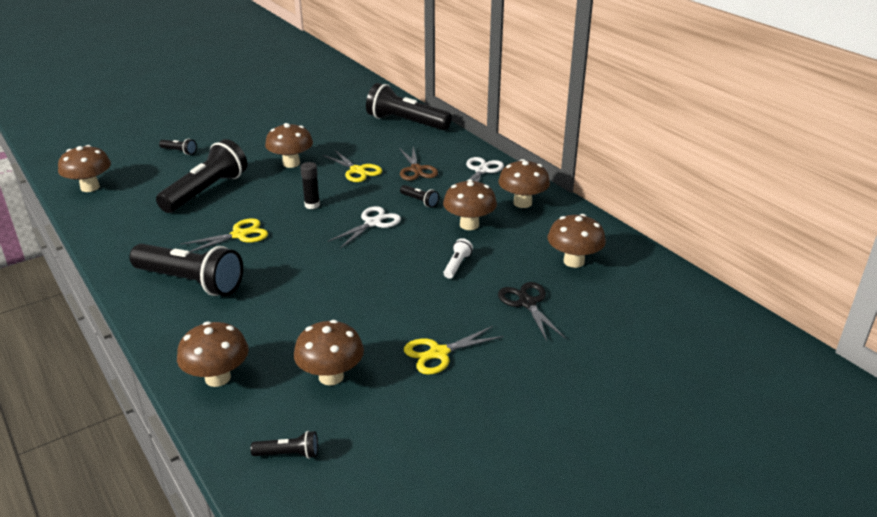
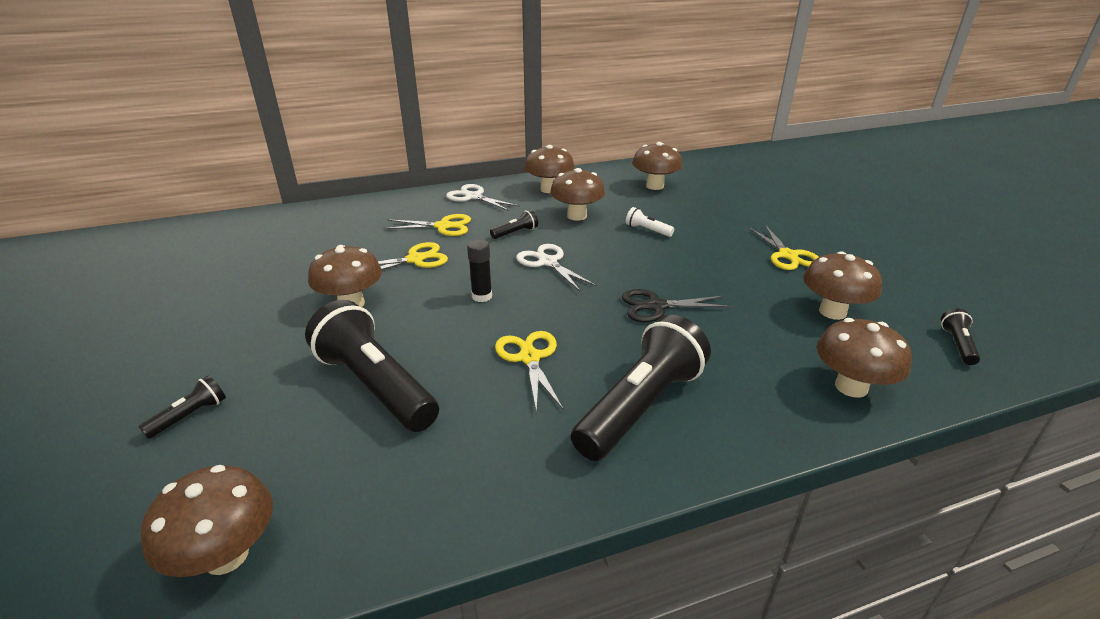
camera: 75 degrees left, 0 degrees up
(406, 122) = (318, 218): black flashlight -> none
(416, 169) = (443, 226): brown scissors -> yellow scissors
(527, 303) = (713, 211): black scissors -> black scissors (656, 306)

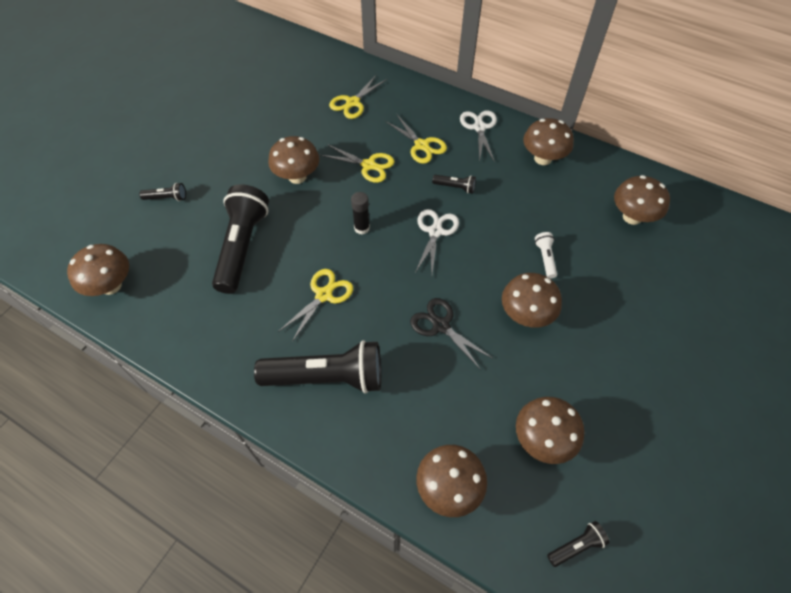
camera: 50 degrees right, 25 degrees up
(576, 216) = (519, 203): brown mushroom -> brown mushroom (526, 314)
(788, 255) = (606, 371): yellow scissors -> yellow scissors (353, 103)

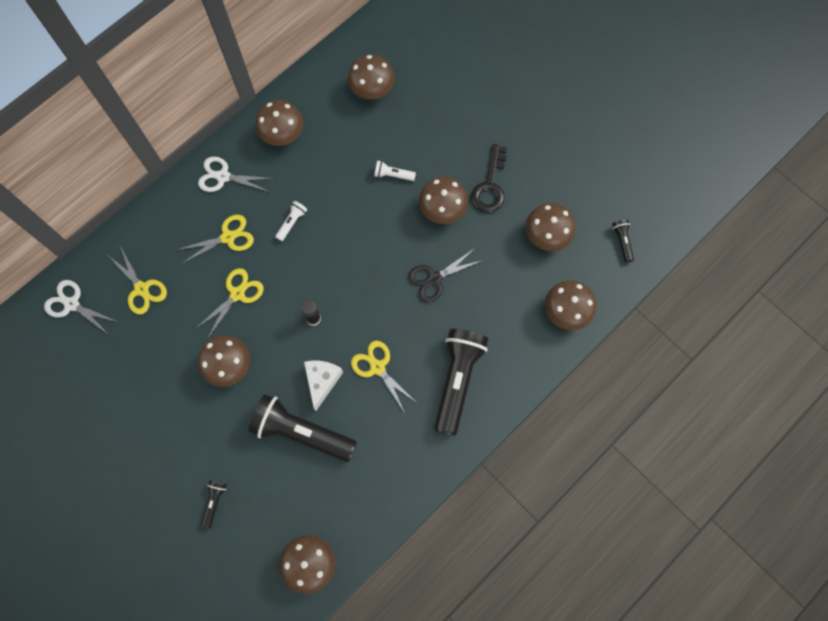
camera: 75 degrees left, 15 degrees up
(298, 250) = (322, 381): none -> white cheese
(435, 231) = (337, 255): white scissors -> white scissors (72, 304)
(455, 187) = (292, 222): black flashlight -> white flashlight
(579, 358) = (490, 185): none -> black key

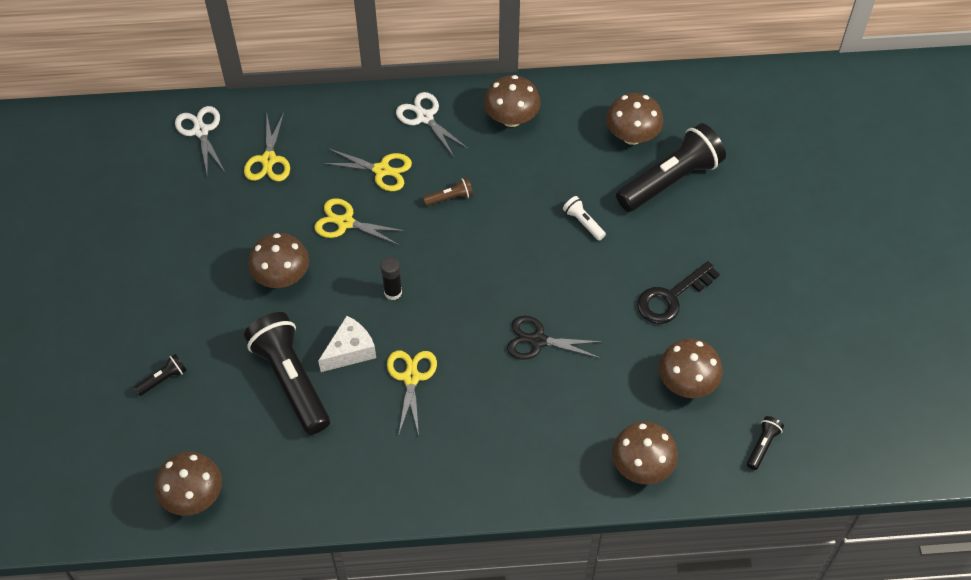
camera: 40 degrees right, 15 degrees down
(237, 294) = (345, 223): yellow scissors -> yellow scissors turned 150 degrees counterclockwise
(292, 222) = (450, 198): white flashlight -> brown flashlight
(442, 210) = (603, 286): brown mushroom -> none
(457, 380) = (475, 446): black flashlight -> black flashlight (670, 180)

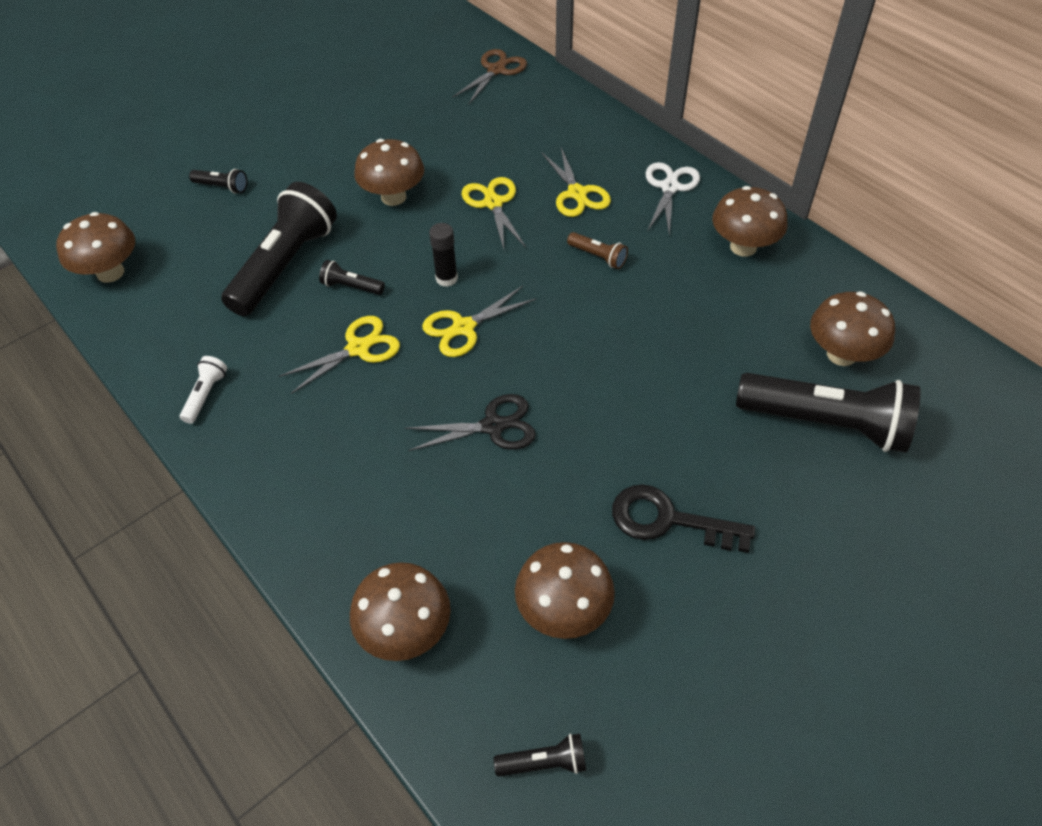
camera: 55 degrees right, 5 degrees down
(201, 131) = (496, 70): white scissors -> brown scissors
(269, 160) = (509, 121): yellow scissors -> yellow scissors (463, 328)
(350, 351) = (351, 286): white cheese -> black flashlight
(538, 340) = (493, 426): black scissors -> black scissors turned 105 degrees clockwise
(583, 222) = (682, 378): white flashlight -> white flashlight (206, 395)

